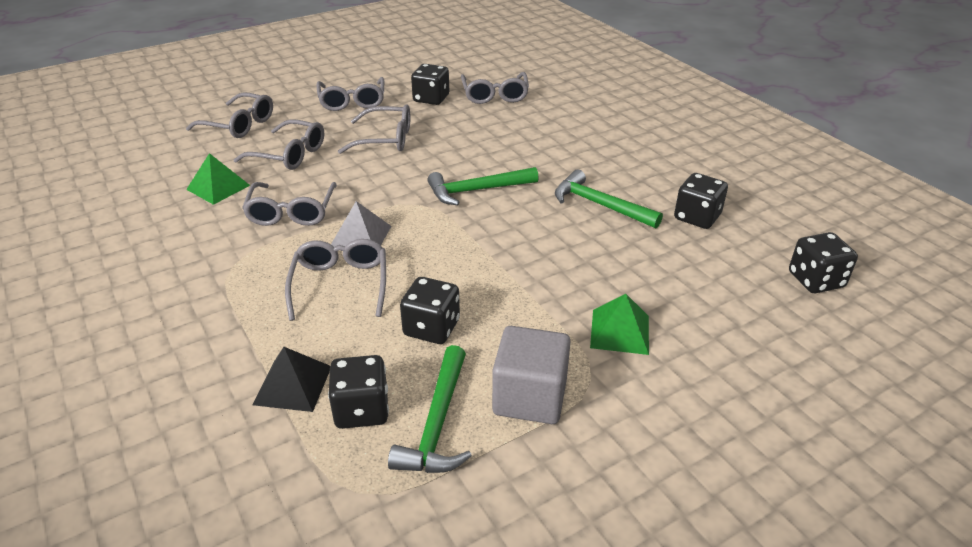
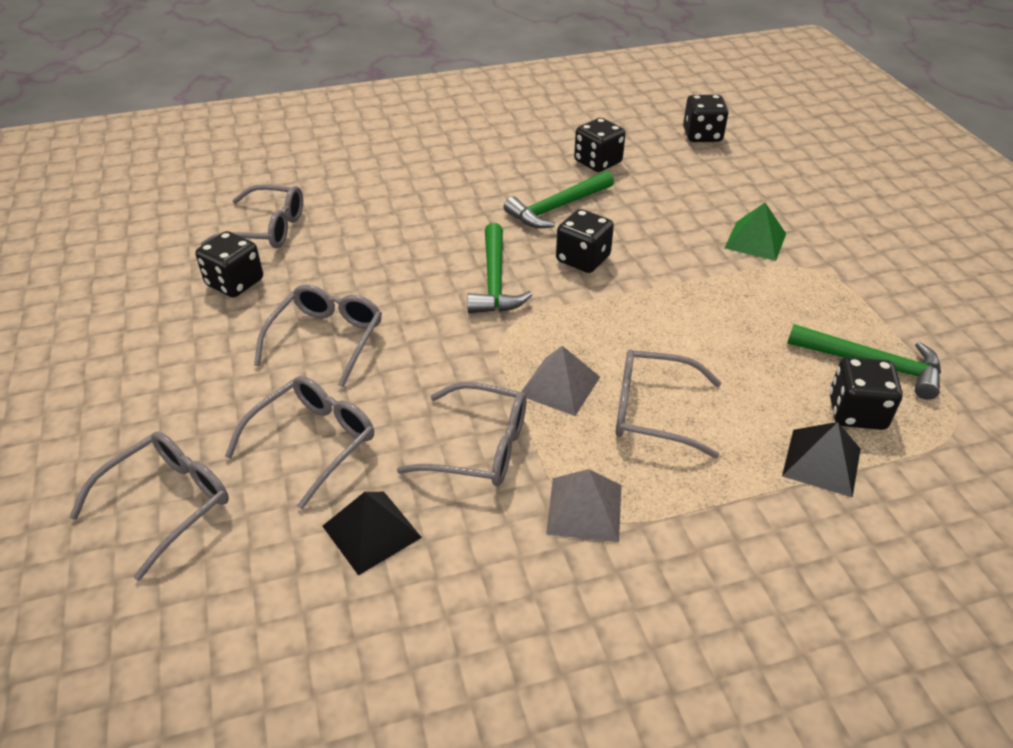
camera: 75 degrees left, 5 degrees up
(218, 187) = (371, 531): green pyramid -> black pyramid
(236, 263) = (585, 509): none -> grey pyramid
(352, 101) = (182, 360): grey glasses -> none
(431, 328) = (739, 350): black dice -> black dice (583, 259)
(530, 397) = (837, 305): grey cube -> none

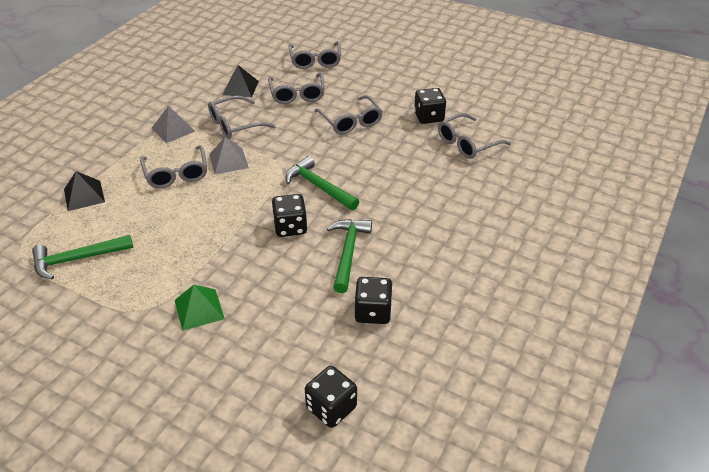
camera: 135 degrees right, 0 degrees up
(653, 411) = (176, 174): grey glasses -> grey glasses turned 105 degrees clockwise
(856, 412) = (76, 227): black dice -> none

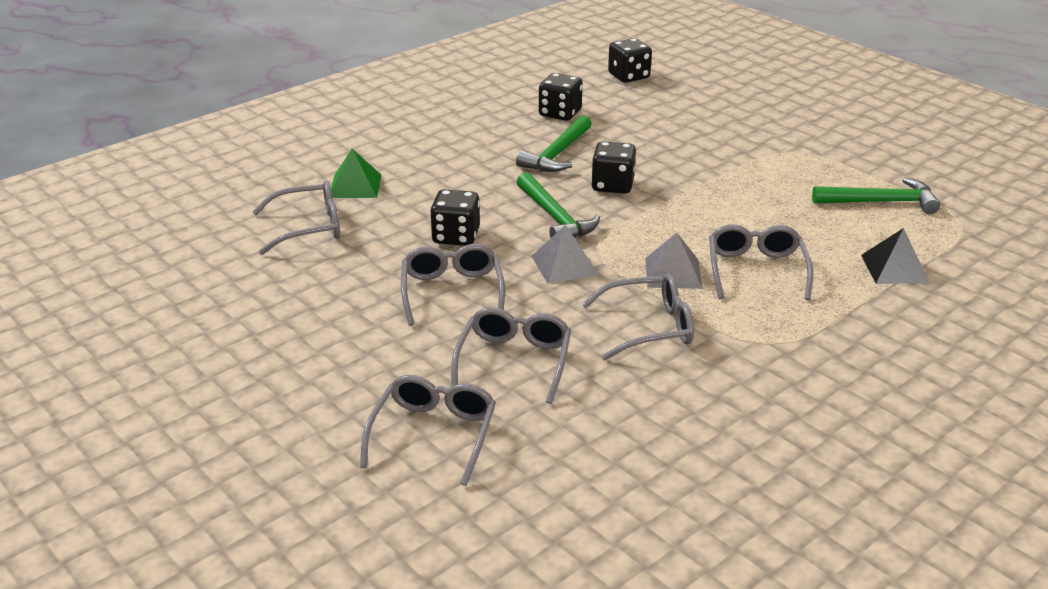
camera: 160 degrees left, 10 degrees down
(173, 129) = (761, 341): grey pyramid -> grey pyramid (564, 265)
(199, 309) = (734, 142): green pyramid -> green pyramid (355, 186)
(240, 88) = (618, 401): black pyramid -> none
(428, 117) = (323, 274): black dice -> black dice (456, 236)

